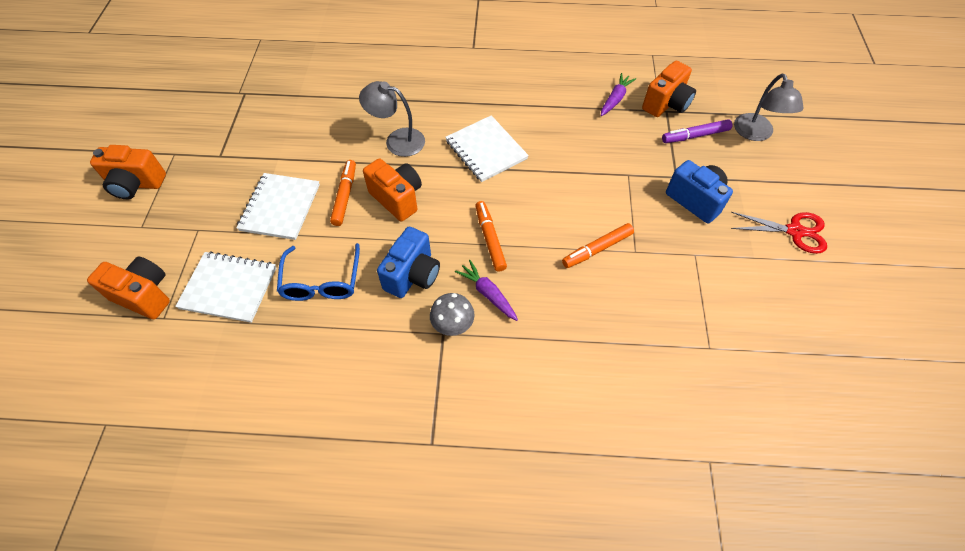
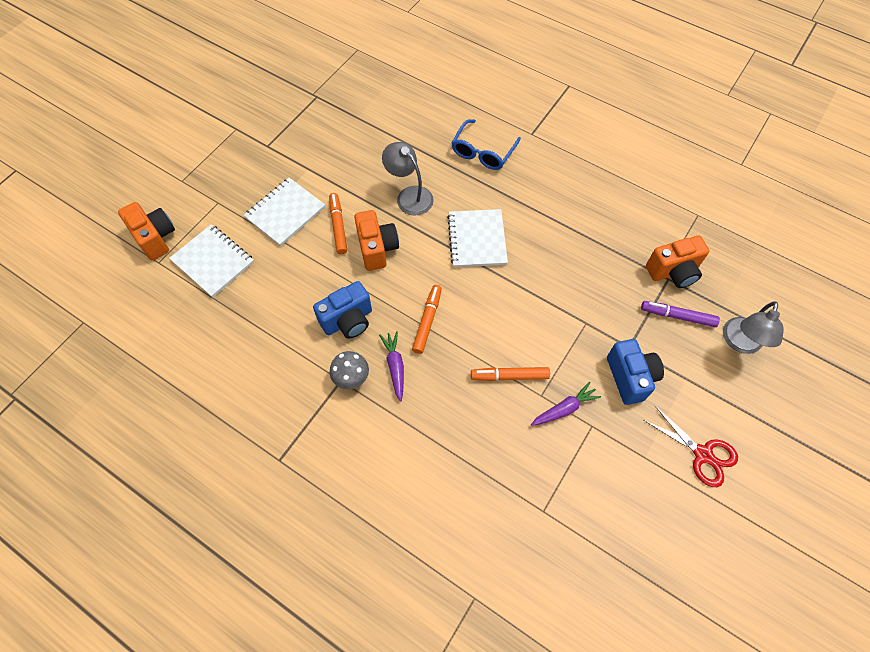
camera: 30 degrees right, 5 degrees up
(136, 184) = (196, 143): orange camera -> none
(322, 281) = (279, 290): blue glasses -> blue glasses (483, 152)
(345, 196) = (338, 226): orange marker -> orange marker turned 45 degrees counterclockwise
(615, 99) = (627, 244): purple carrot -> purple carrot (564, 408)

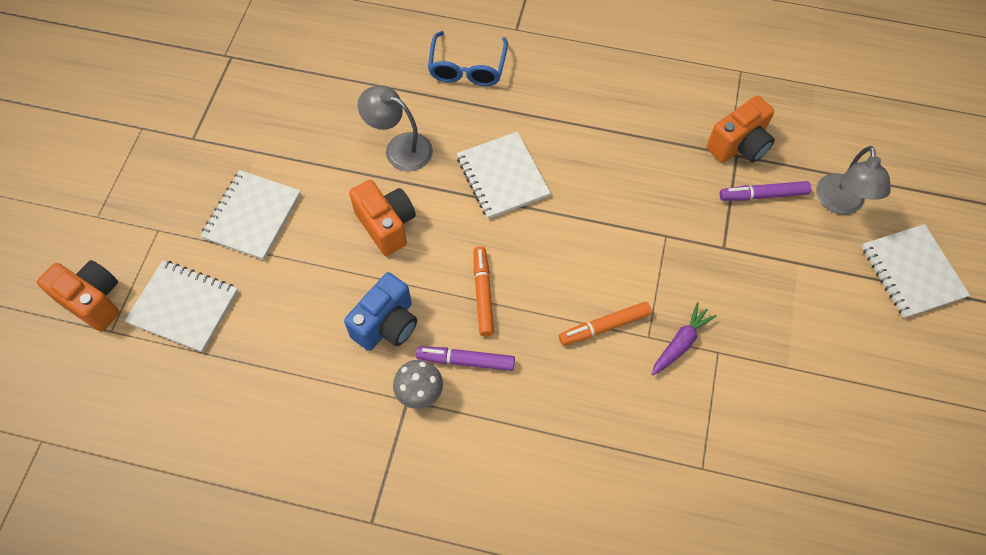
camera: 20 degrees left, 0 degrees up
(338, 226) = (327, 213): orange marker -> none
(395, 366) = (466, 361): purple carrot -> purple marker
(630, 377) = (738, 282): blue camera -> none
(702, 454) = (847, 342): red scissors -> none
(781, 417) = (912, 272): none -> white notebook

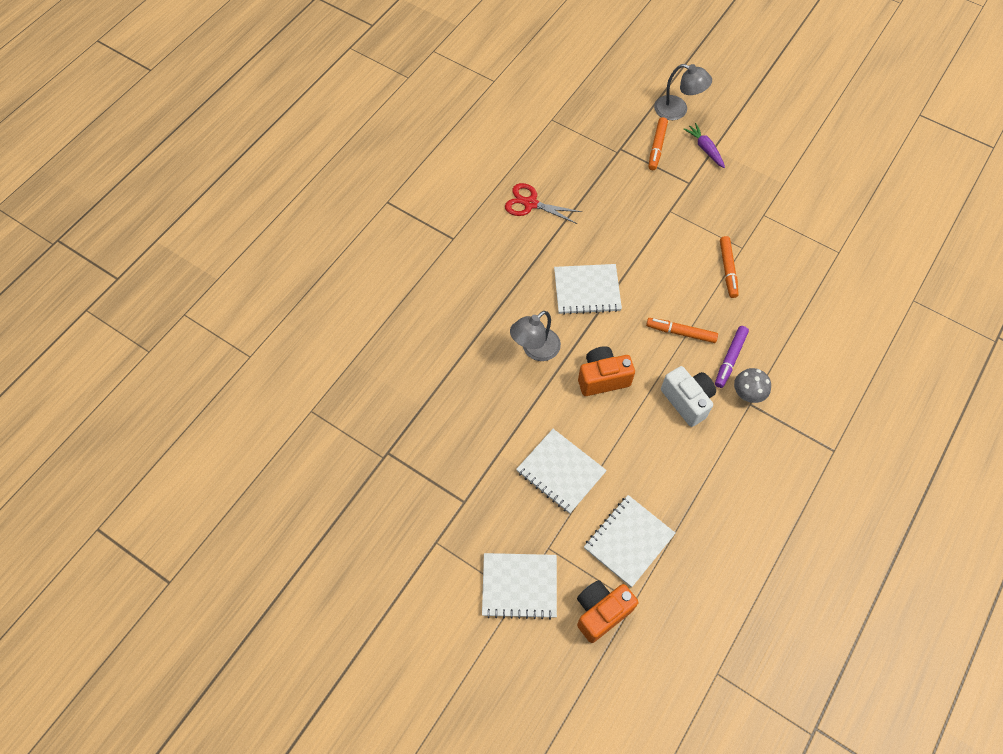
camera: 70 degrees left, 0 degrees up
(387, 325) = (687, 401): blue camera -> white camera
(467, 68) = (477, 282): blue glasses -> none
(601, 86) = (530, 204): none -> red scissors
(680, 343) = (751, 232): purple carrot -> purple carrot (704, 148)
(739, 145) = (613, 144): orange camera -> none
(763, 195) = (657, 147): purple marker -> orange marker
(912, 272) = (737, 97): white notebook -> white notebook (519, 586)

